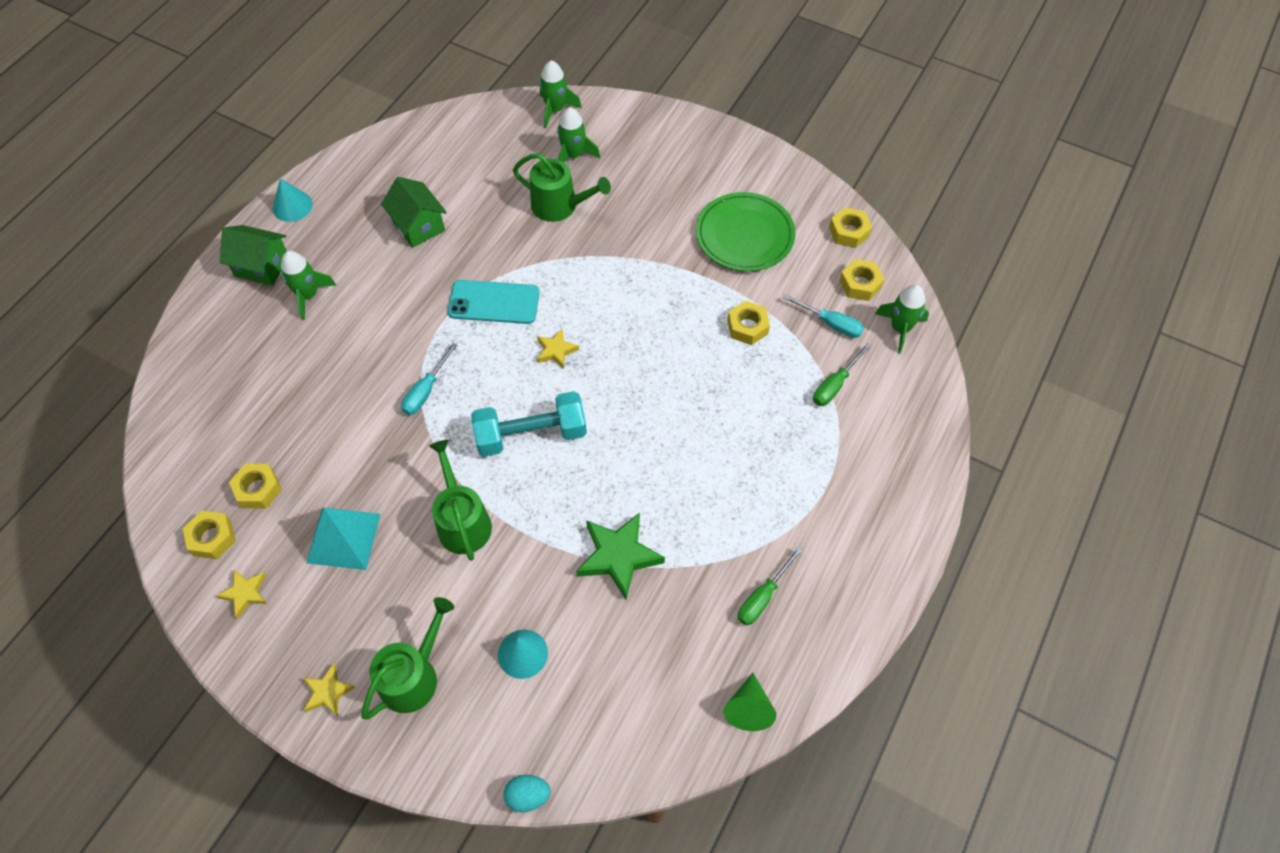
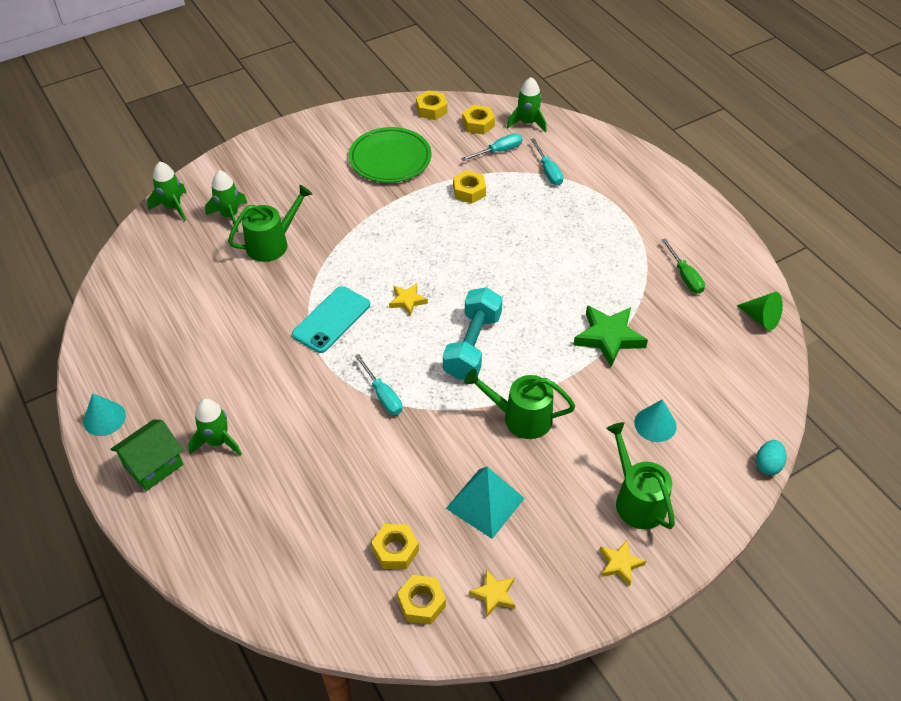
camera: 60 degrees left, 10 degrees down
(418, 226) = (210, 337): green house -> none
(835, 385) = (548, 171): green screwdriver -> turquoise screwdriver

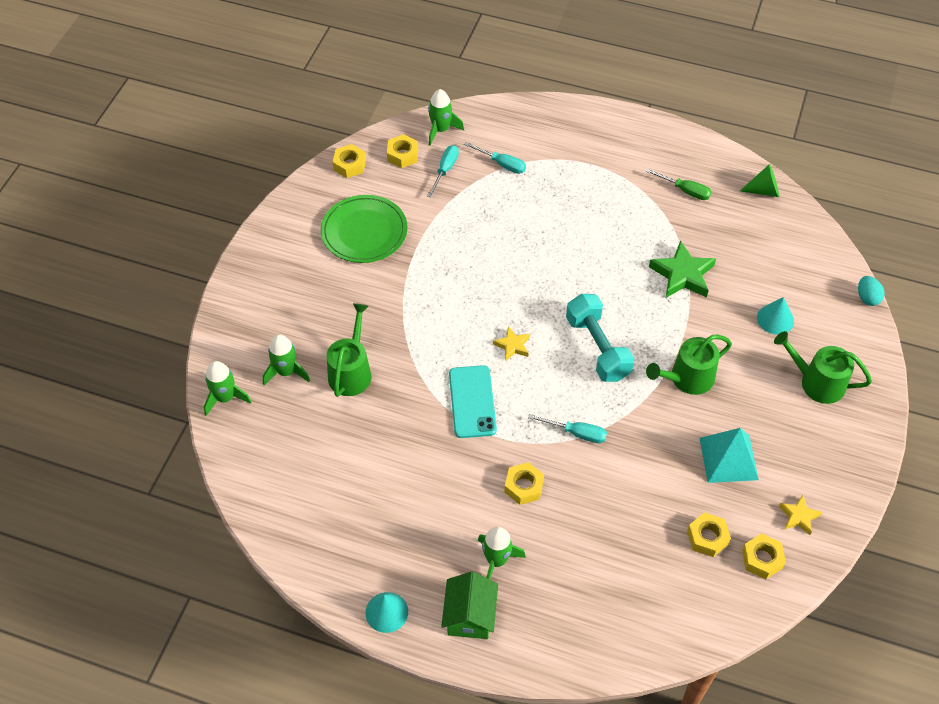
camera: 40 degrees left, 5 degrees up
(469, 191) = (459, 221): yellow nut -> yellow nut (523, 486)
(620, 564) = (850, 434): yellow star -> none

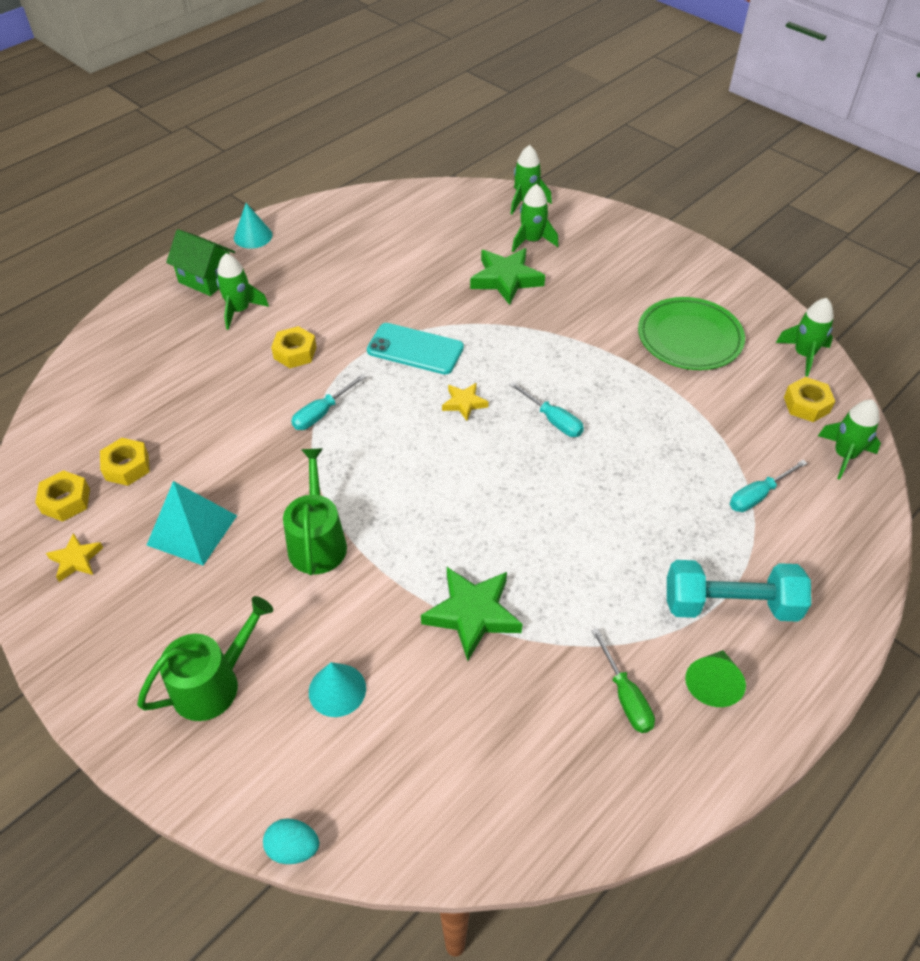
camera: 115 degrees right, 5 degrees down
(349, 165) = (803, 355): yellow nut -> green rocket
(351, 372) = (506, 279): green watering can -> green star
(445, 170) = (766, 435): turquoise screwdriver -> turquoise screwdriver (553, 420)
(597, 348) = (415, 475): turquoise dumbbell -> turquoise dumbbell (730, 605)
(684, 190) = (625, 696): green screwdriver -> green screwdriver turned 75 degrees counterclockwise
(764, 190) = (578, 817): green cone -> green cone (712, 684)

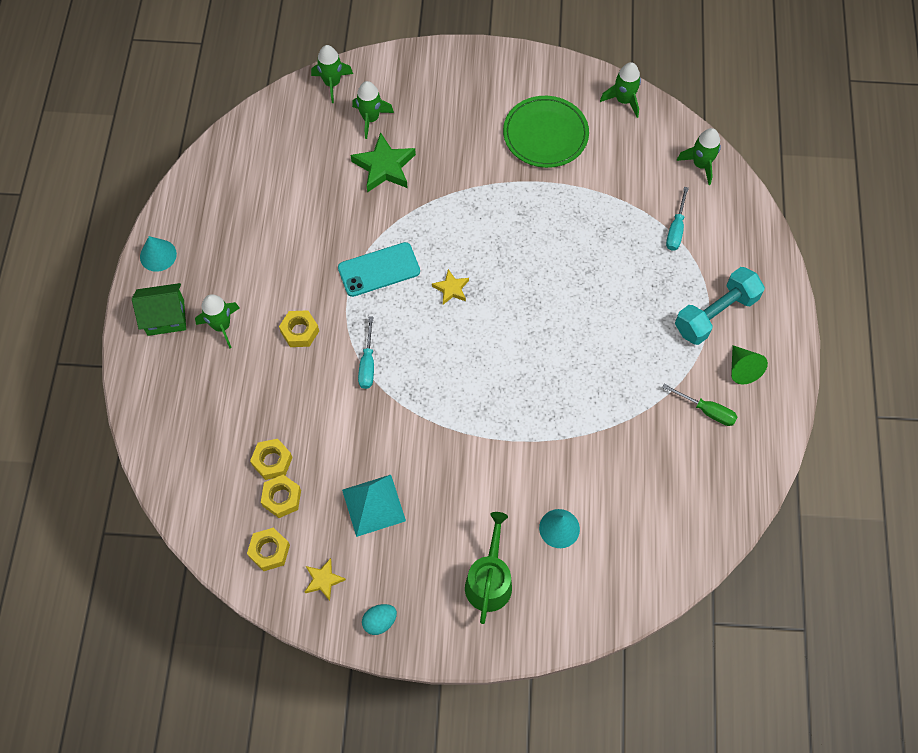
camera: 40 degrees left, 15 degrees up
(293, 848) = (620, 624): turquoise egg -> turquoise egg (380, 621)
(317, 542) = (457, 452): green watering can -> none
(472, 614) = (588, 427): green star -> none
(553, 420) = (517, 261): turquoise screwdriver -> none
(806, 405) = (653, 140): yellow nut -> yellow nut (272, 461)

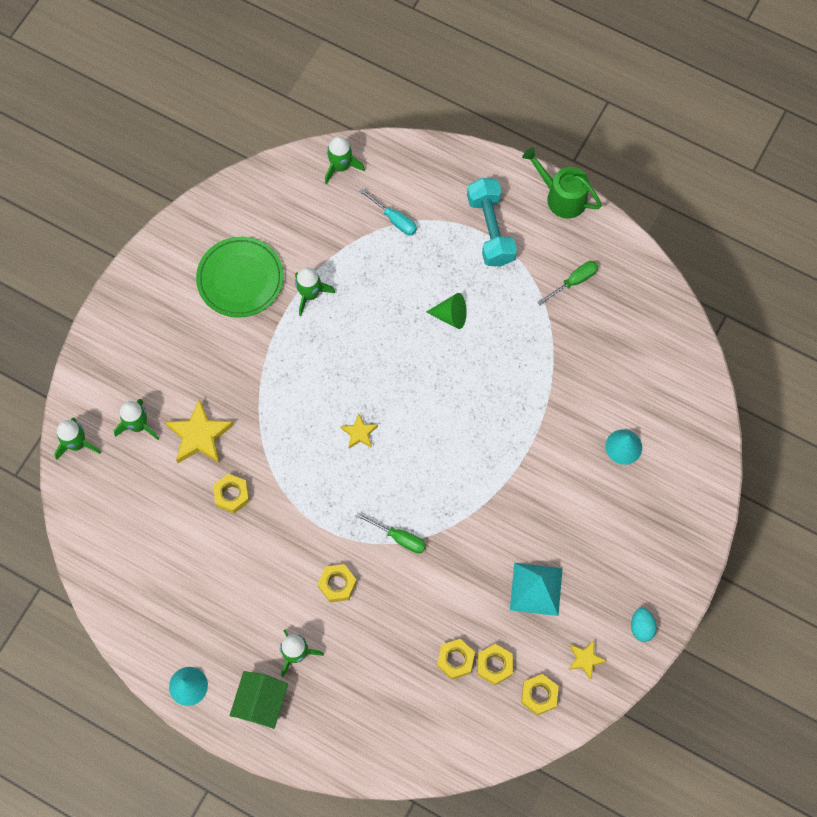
camera: 65 degrees left, 5 degrees up
(343, 214) = (232, 495): none -> yellow nut
(367, 364) = (399, 537): turquoise screwdriver -> green screwdriver
(379, 270) = (308, 487): turquoise phone -> none
(384, 167) = (199, 436): green star -> yellow star
(489, 581) = (644, 523): green watering can -> green watering can (562, 197)
(623, 100) = (240, 196): green rocket -> green rocket (310, 294)
(742, 369) = (550, 235): green cone -> green cone (451, 315)

